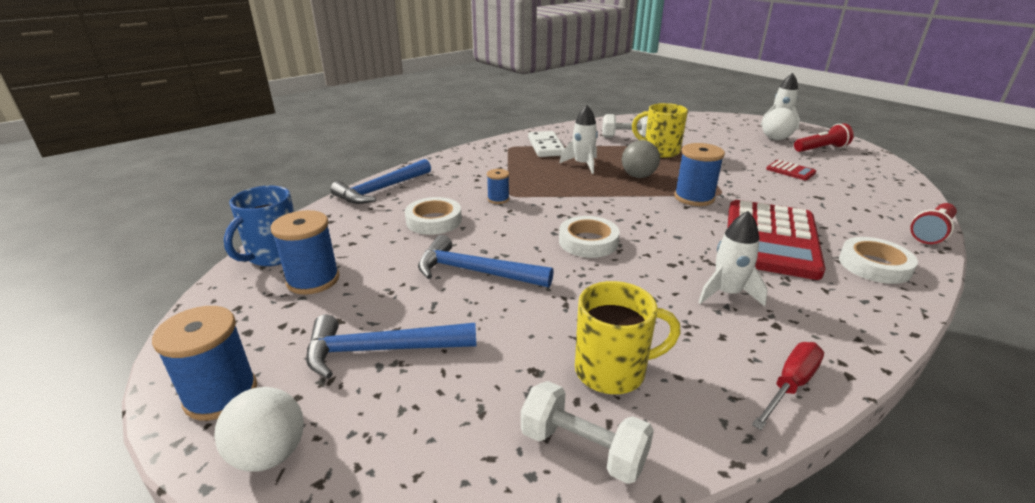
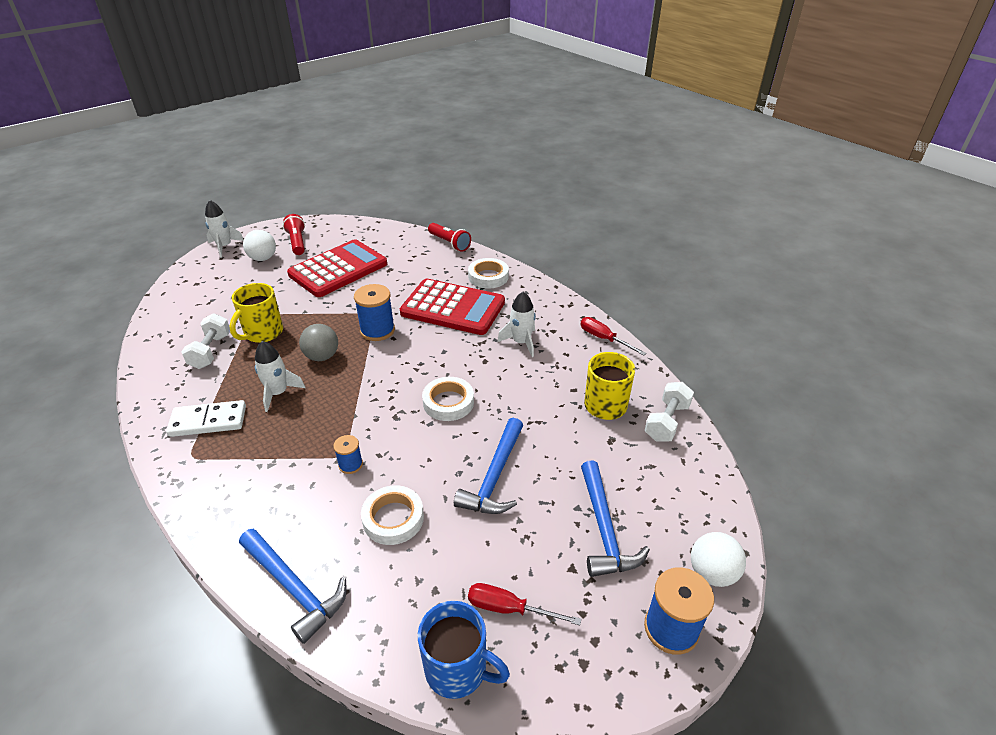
camera: 90 degrees left, 10 degrees up
(313, 280) = (509, 609): blue spool -> red screwdriver
(790, 171) = (338, 269): red calculator -> red calculator, size x2.45

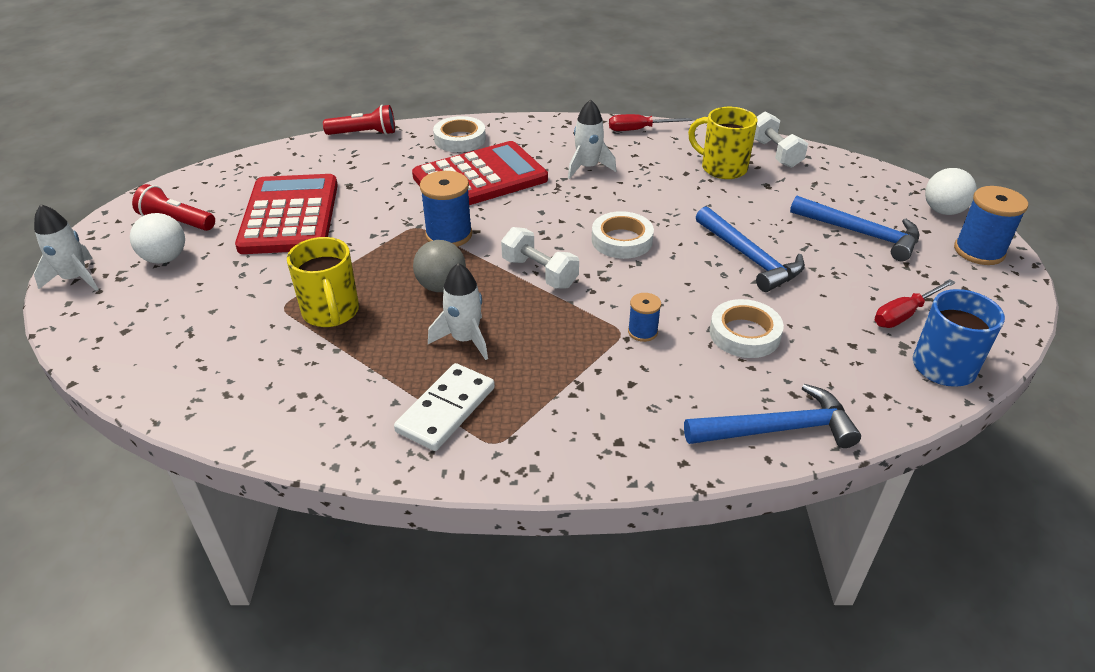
camera: 50 degrees left, 0 degrees up
(211, 351) = (306, 365): white dumbbell -> white dumbbell (539, 273)

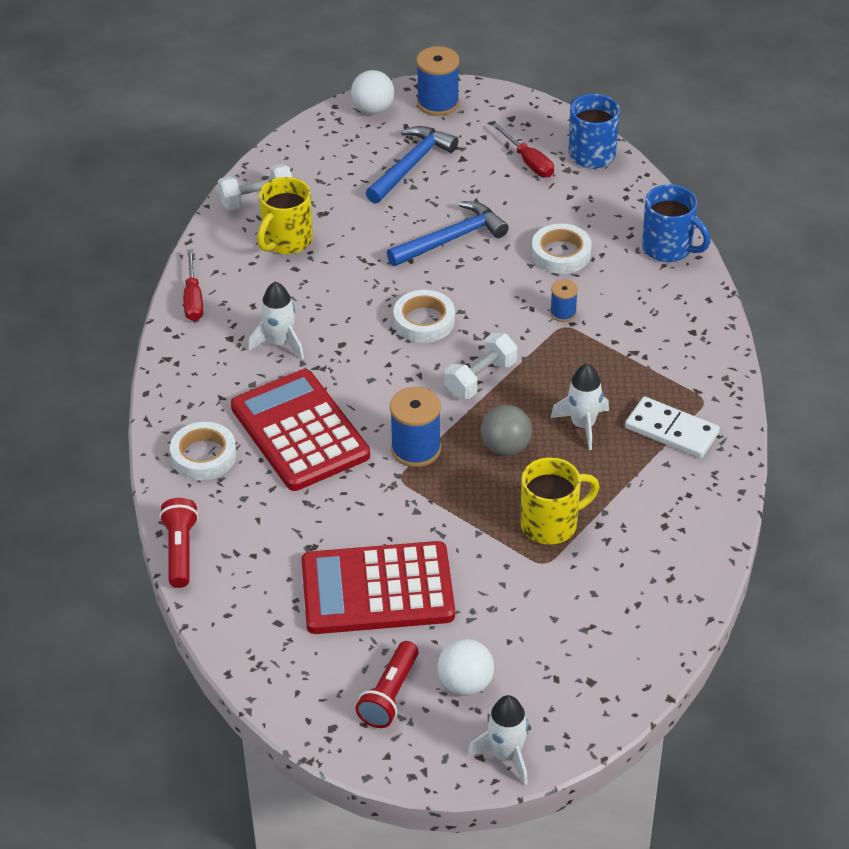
camera: 90 degrees left, 5 degrees up
(777, 429) = (668, 248): blue hammer -> blue mug

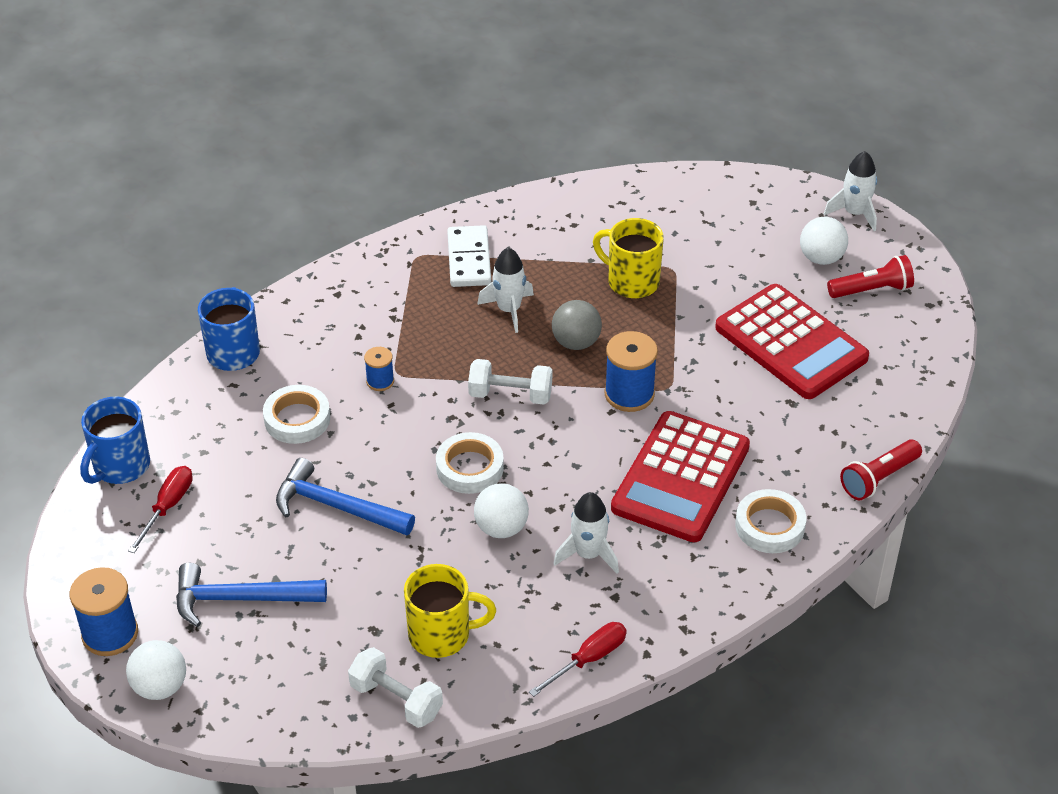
camera: 125 degrees left, 0 degrees up
(349, 310) = (501, 528): none -> white ball

